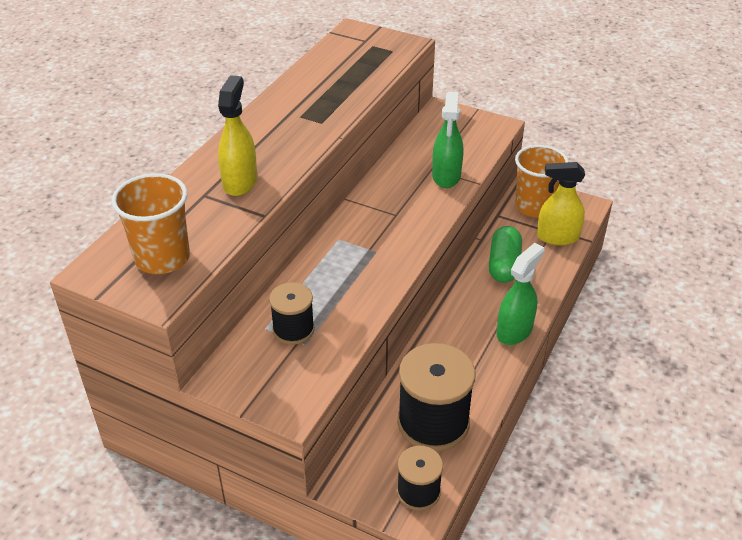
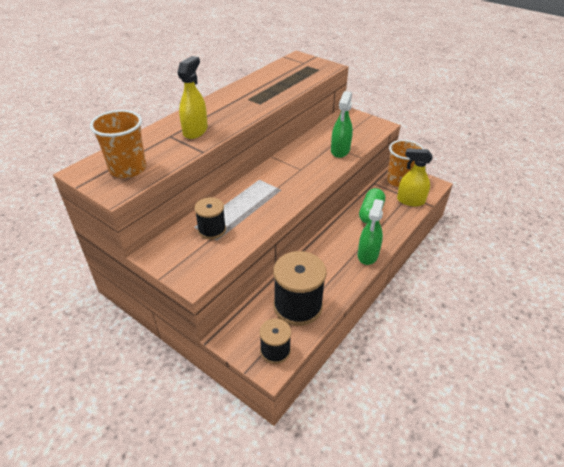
camera: 10 degrees right, 0 degrees up
(514, 331) = (368, 255): green spray bottle -> green spray bottle turned 150 degrees clockwise

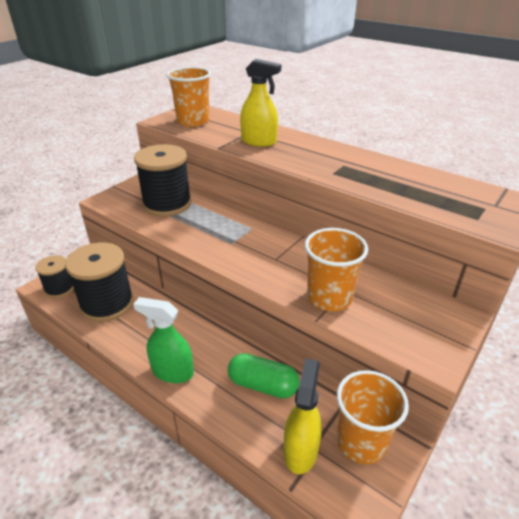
camera: 90 degrees right, 5 degrees down
(212, 230) = (167, 204): black spool -> black spool, size x1.76
(340, 151) = (329, 297): green spray bottle -> orange cup

